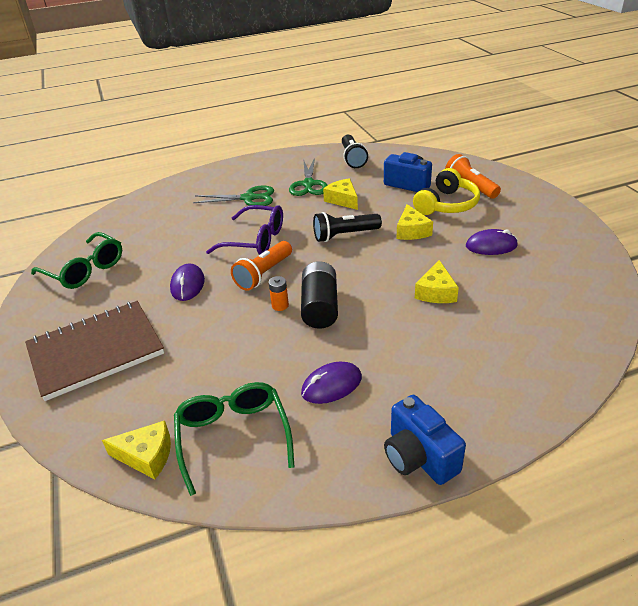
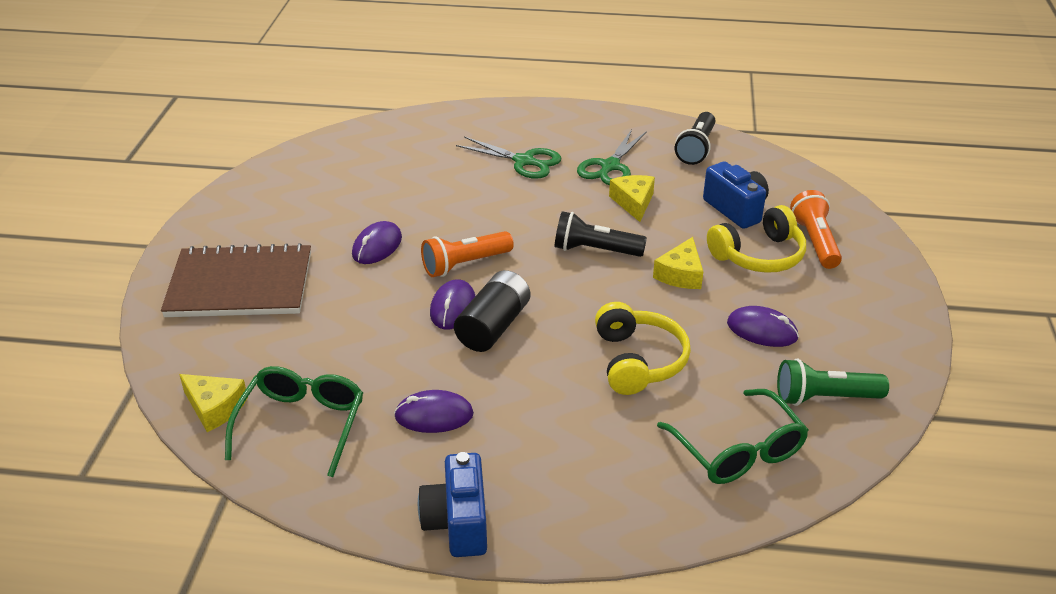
camera: 25 degrees right, 0 degrees up
(85, 270) = (289, 190): green glasses -> green glasses (738, 451)
(256, 240) = (489, 219): purple glasses -> none
(280, 305) = (453, 308): orange battery -> purple mouse
(436, 292) = (638, 361): yellow cheese -> yellow headphones
(565, 270) = (824, 398): none -> green flashlight

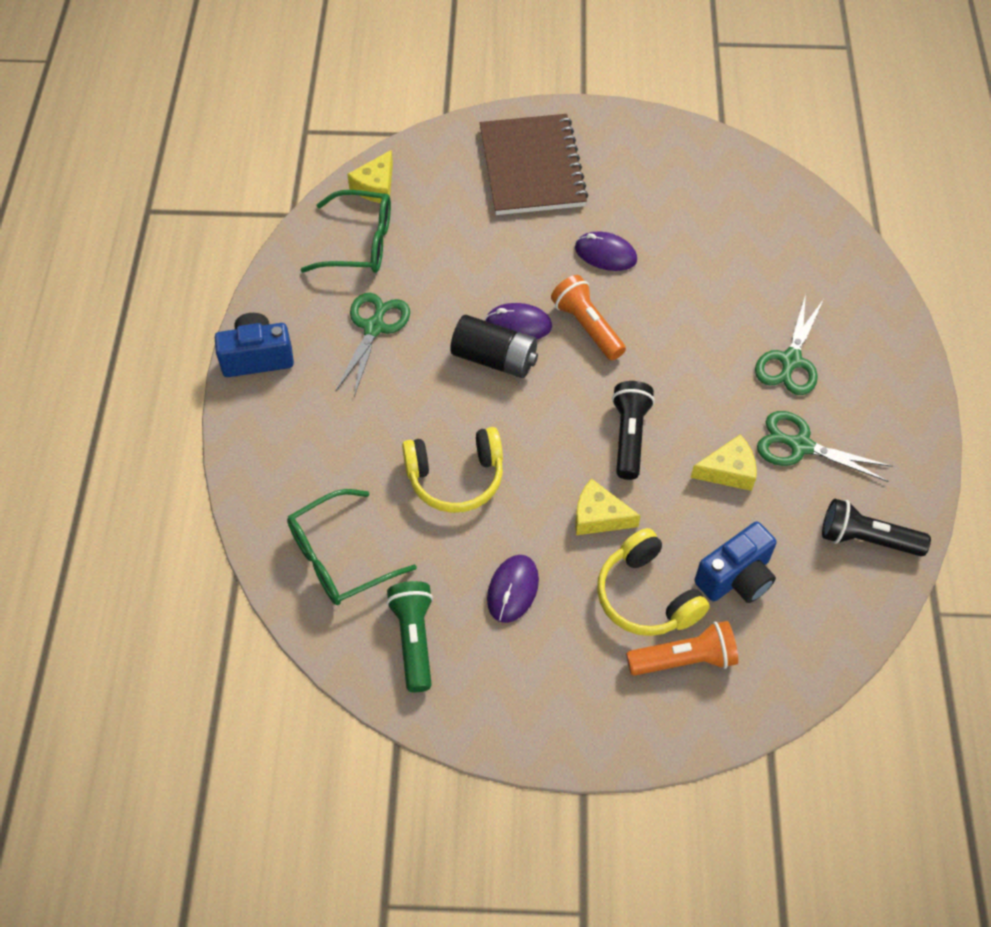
camera: 85 degrees right, 20 degrees up
(434, 415) = (374, 328): purple mouse -> green scissors

